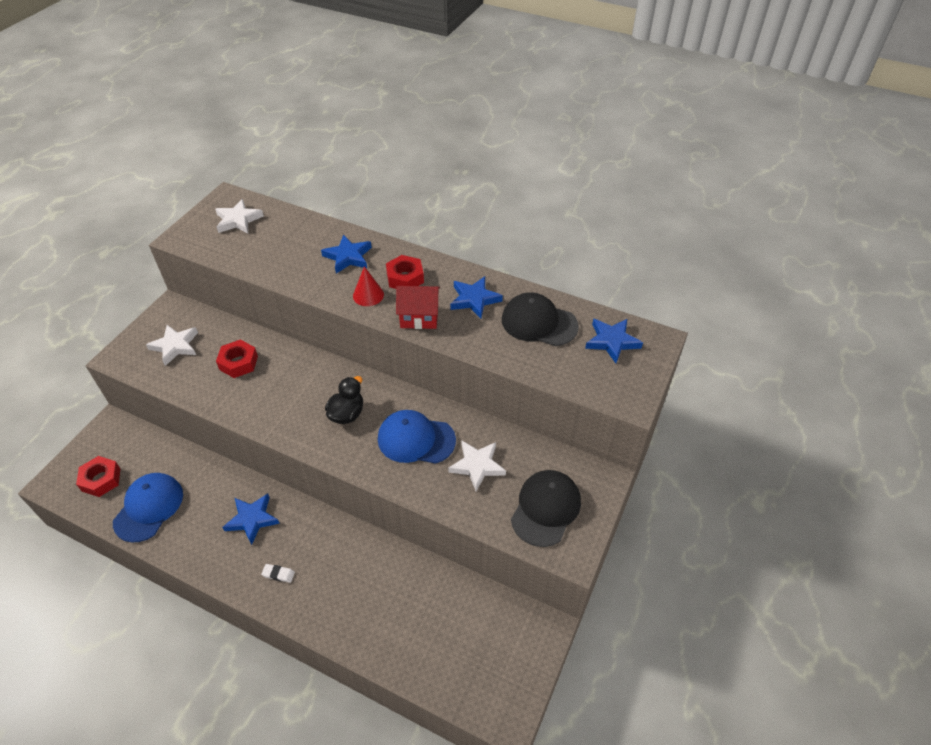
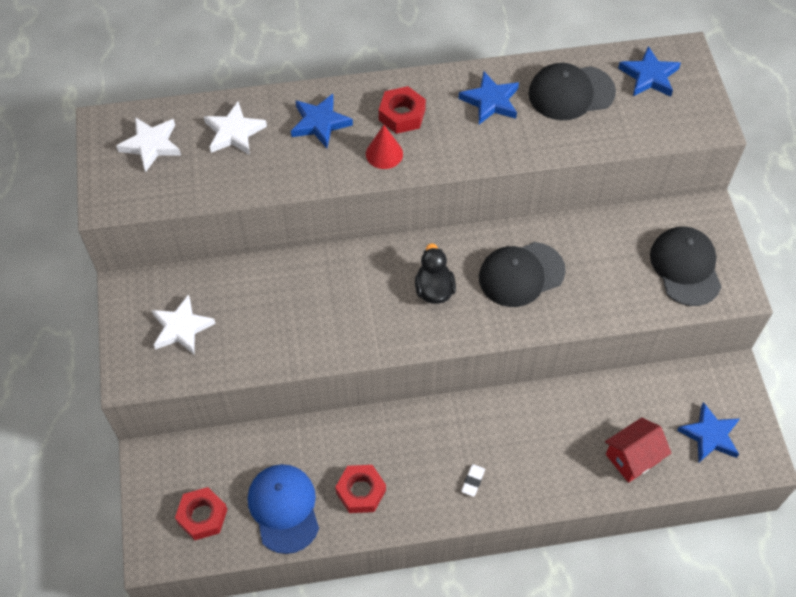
camera: 35 degrees left, 10 degrees up
(238, 363) = (271, 304): red nut -> red nut (361, 491)
(252, 519) = (398, 451): blue star -> blue star (710, 435)
(278, 574) = (473, 481): white eraser -> white eraser turned 45 degrees counterclockwise
(416, 439) = (521, 274): blue cap -> black cap
(419, 317) = (457, 149): red house -> red house (633, 457)
(477, 466) = (597, 265): white star -> white star (234, 132)

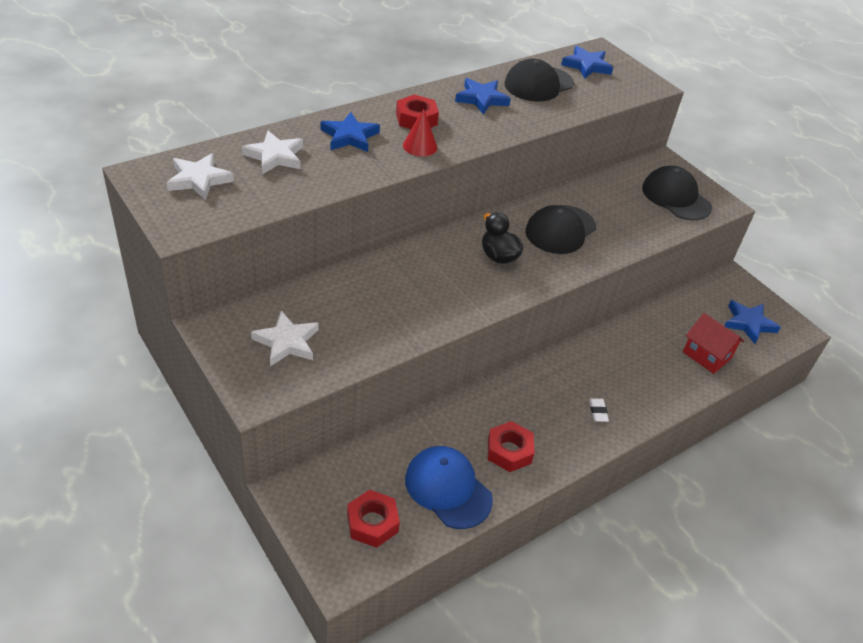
camera: 30 degrees left, 15 degrees down
(633, 457) = (706, 355): red house -> red house turned 75 degrees counterclockwise

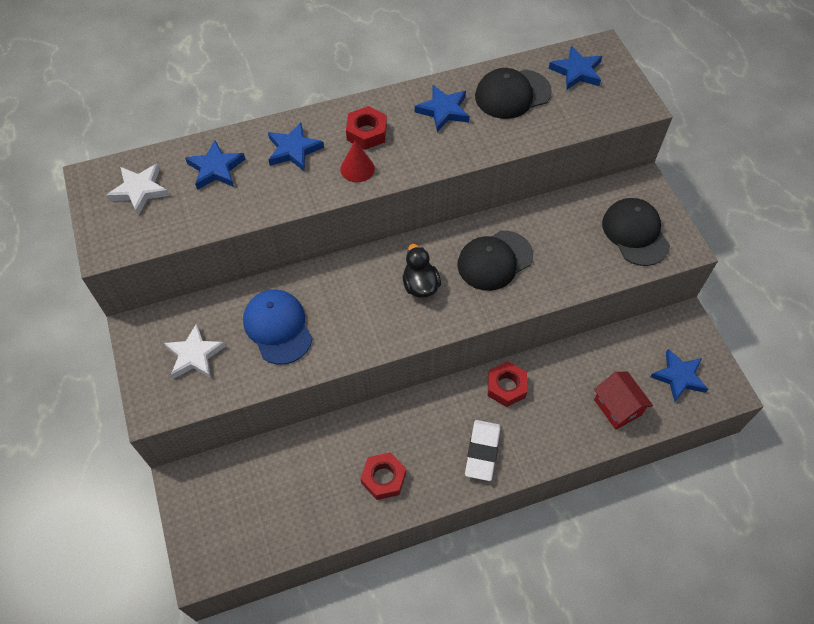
camera: 20 degrees right, 15 degrees up
(275, 156) = (216, 168): white star -> blue star
(372, 523) = (241, 526): red nut -> red nut (506, 387)
(448, 489) = (316, 506): blue cap -> blue cap (278, 327)
(598, 411) = (482, 451): white eraser -> white eraser, size x2.07

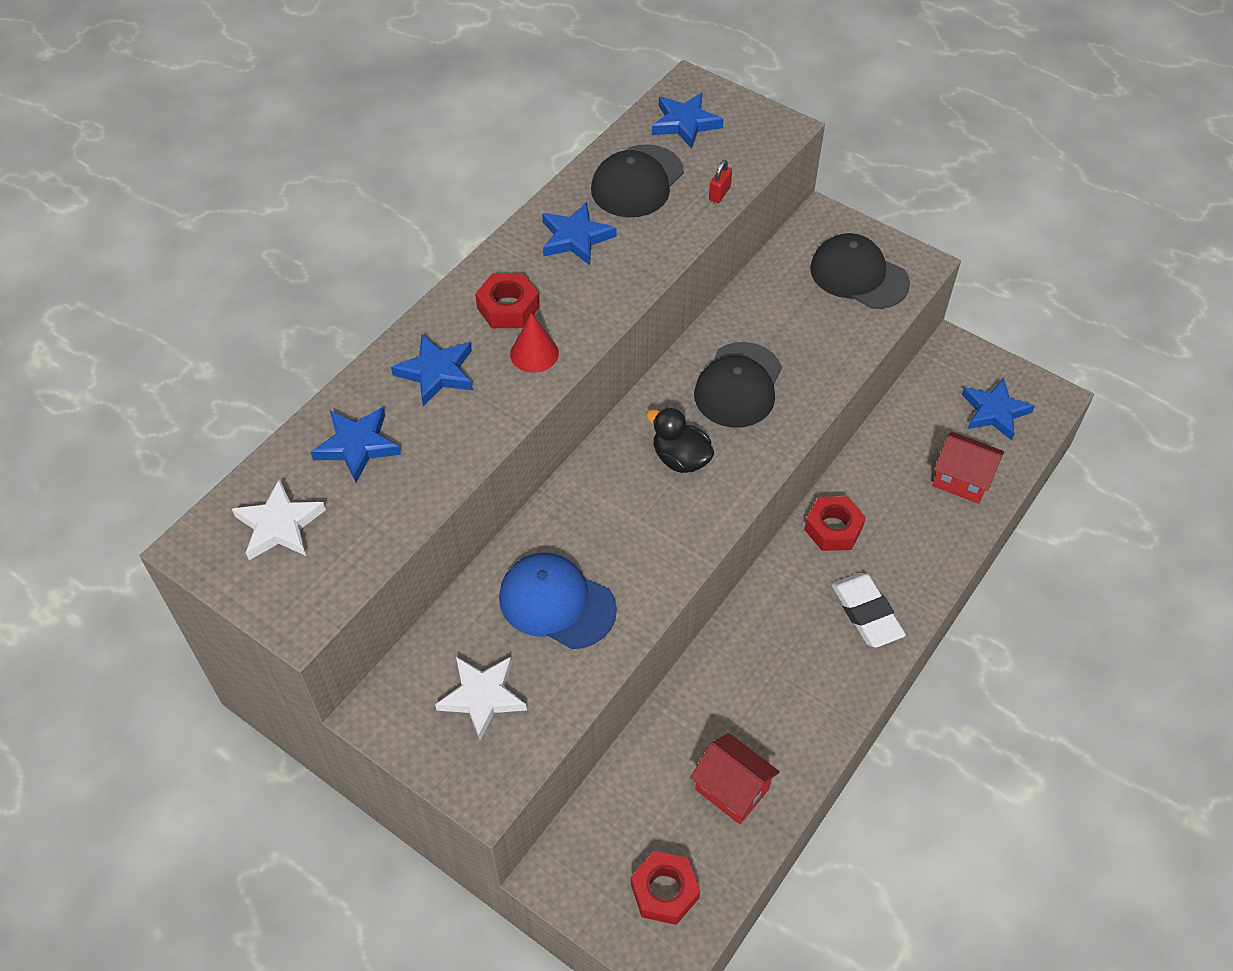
camera: 35 degrees left, 5 degrees down
(314, 502) = (732, 789): none -> red house
(383, 478) = (786, 711): red nut -> red nut (664, 891)
(558, 128) = (719, 193): none -> red padlock

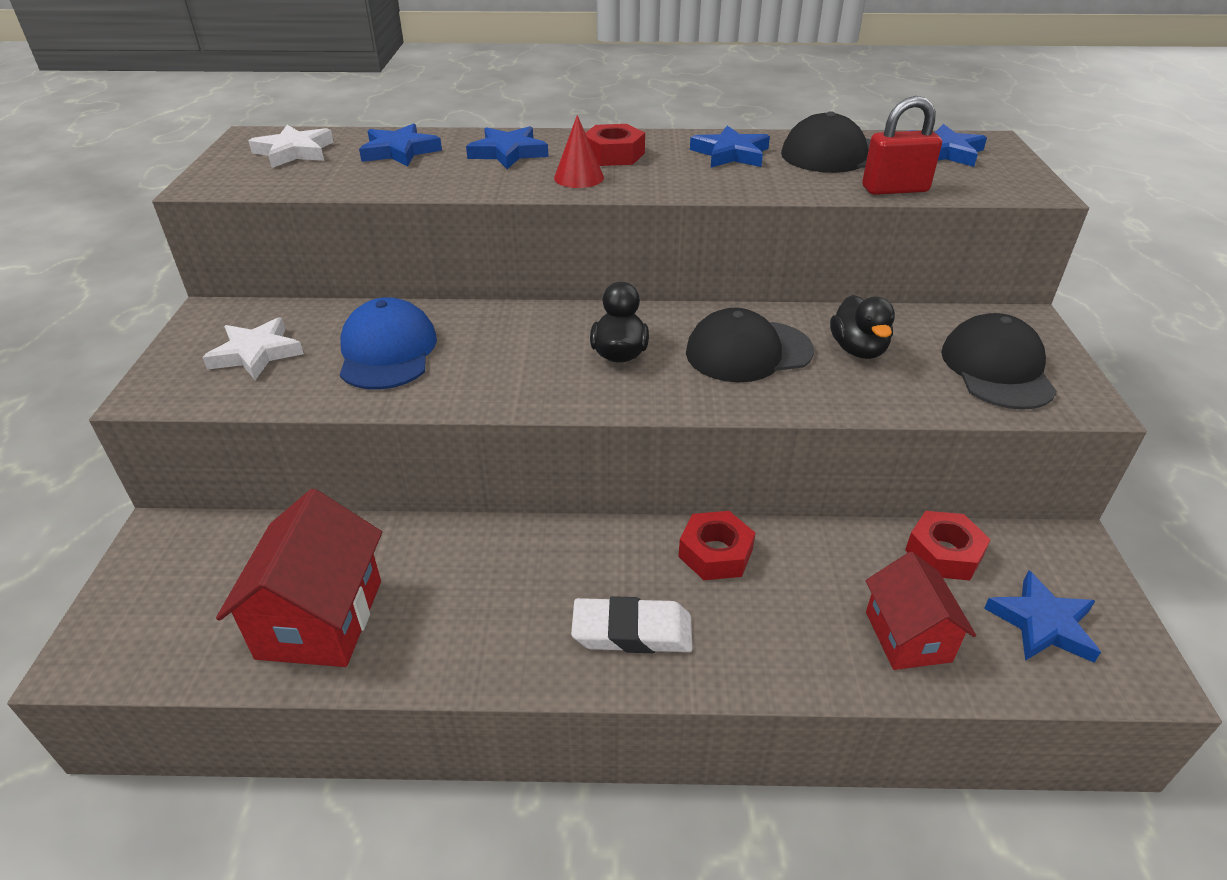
camera: 55 degrees right, 15 degrees down
(664, 891) = (167, 620): red nut -> red nut (943, 553)
(719, 193) = (895, 189): red padlock -> red padlock, size x1.89
(732, 789) = (320, 619): red house -> red house, size x1.53
(784, 327) = (858, 350): none -> black duck
(866, 613) = (632, 631): white eraser -> white eraser turned 60 degrees clockwise

